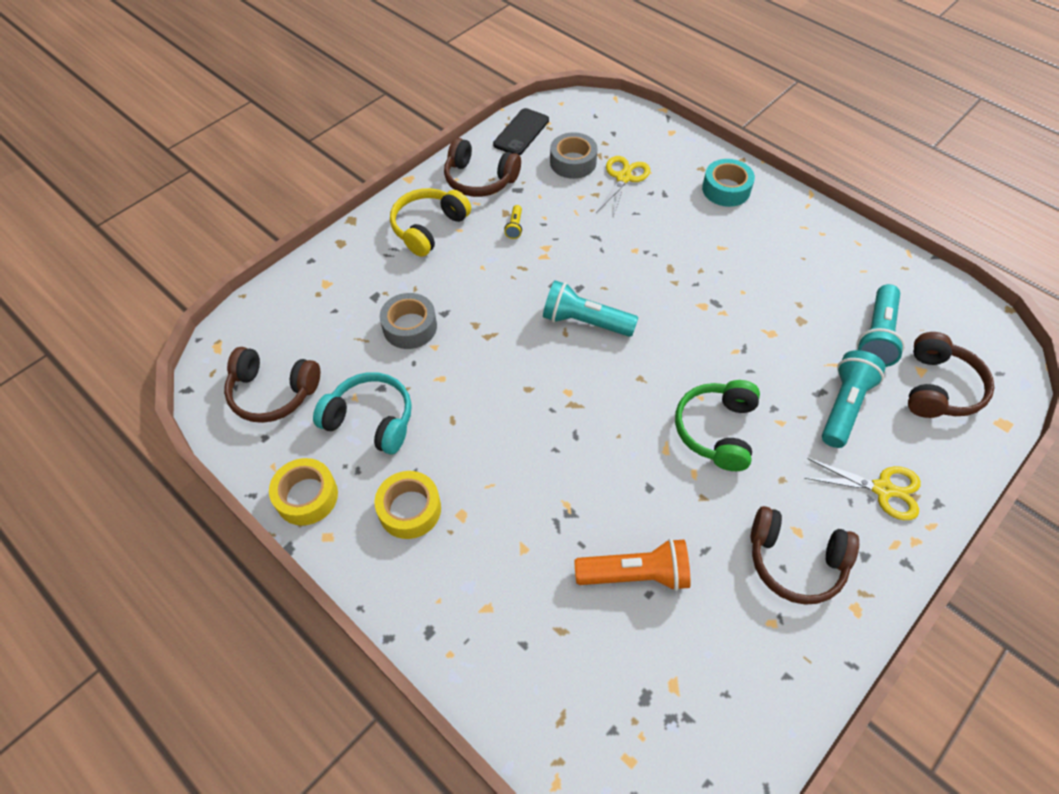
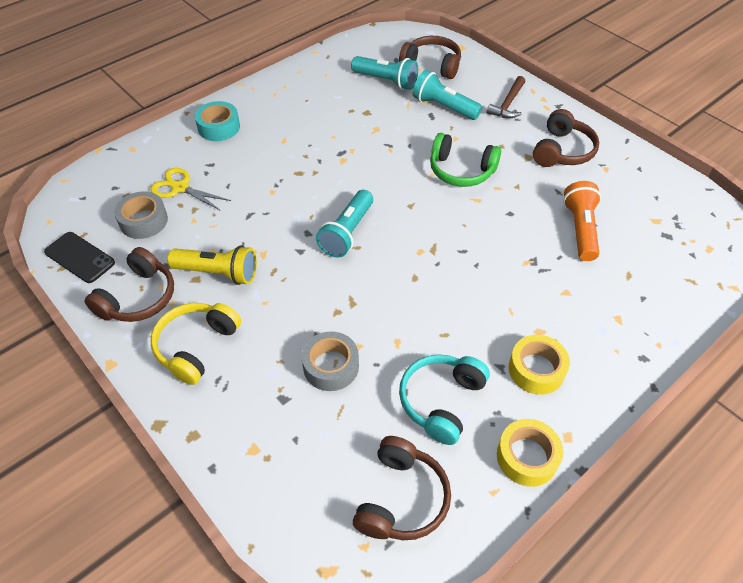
camera: 85 degrees left, 5 degrees down
(428, 228) = (196, 346): yellow headphones -> yellow headphones turned 75 degrees clockwise
(515, 227) = (218, 273): yellow flashlight -> yellow flashlight, size x2.14
(883, 489) = (508, 104): yellow scissors -> brown hammer

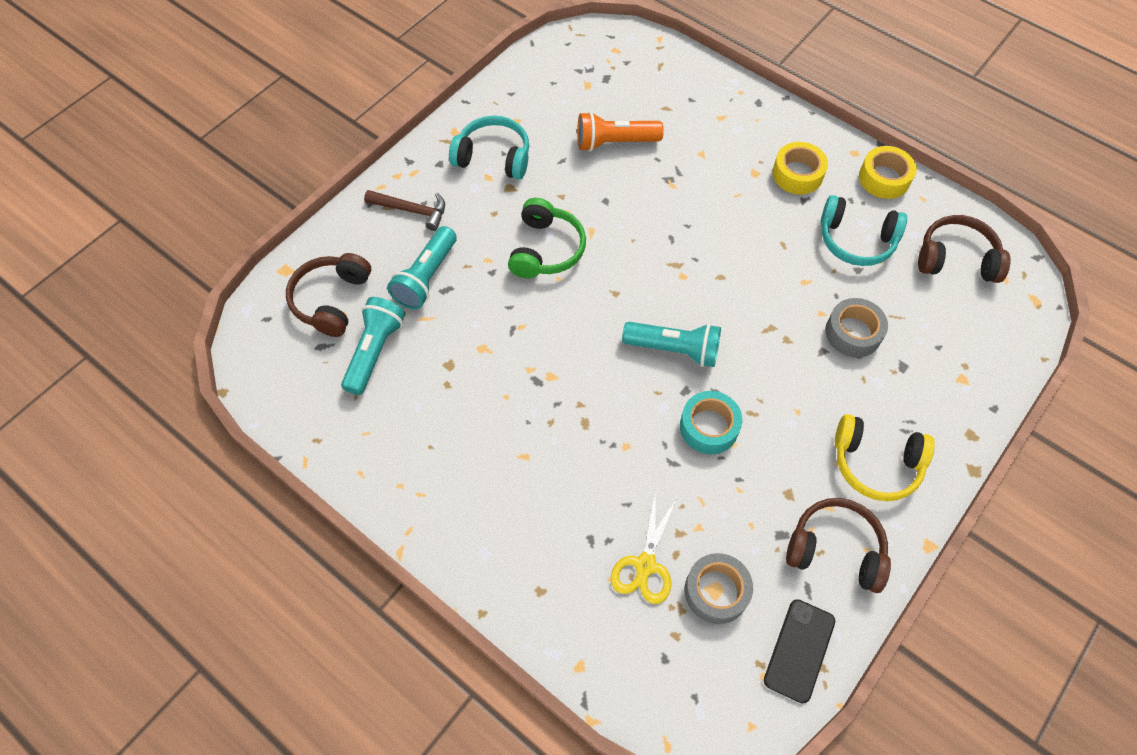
camera: 100 degrees left, 10 degrees up
(218, 273) = (772, 472): yellow flashlight -> none
(219, 127) = (510, 552): turquoise tape -> turquoise tape (709, 427)
(562, 151) = (493, 157): brown headphones -> turquoise headphones

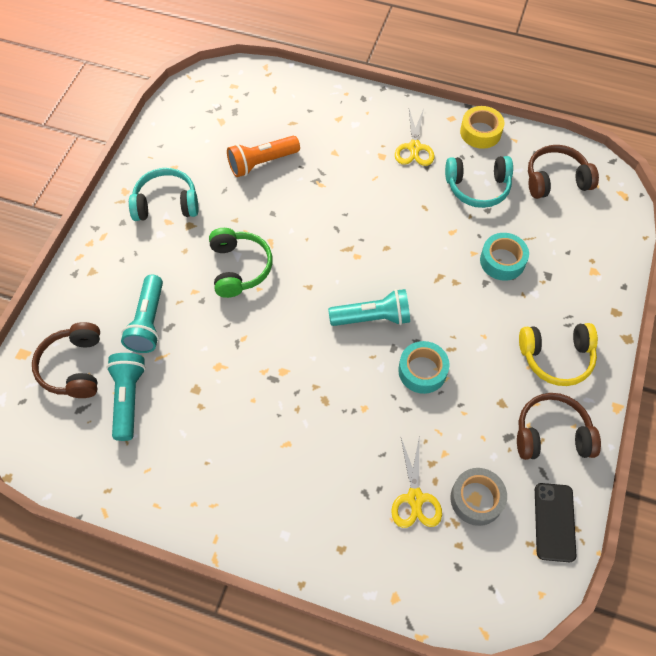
camera: 20 degrees left, 0 degrees up
(411, 210) = (113, 269): brown hammer -> none
(797, 174) = (414, 148): yellow tape -> yellow scissors
(853, 333) = (502, 261): grey tape -> turquoise tape

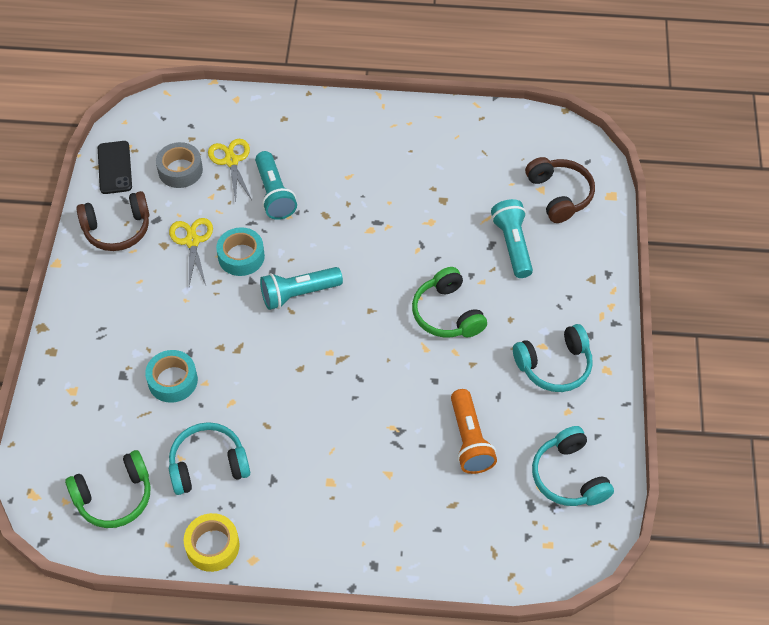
camera: 165 degrees right, 5 degrees down
(128, 398) = (498, 181): turquoise flashlight -> turquoise flashlight (274, 194)
(197, 123) = (568, 476): none -> turquoise headphones
(262, 163) = (469, 440): orange flashlight -> orange flashlight turned 120 degrees clockwise
(414, 148) = (292, 503): yellow scissors -> yellow scissors (192, 241)
(556, 180) = (114, 497): brown headphones -> green headphones
(556, 357) = (113, 295): yellow headphones -> none

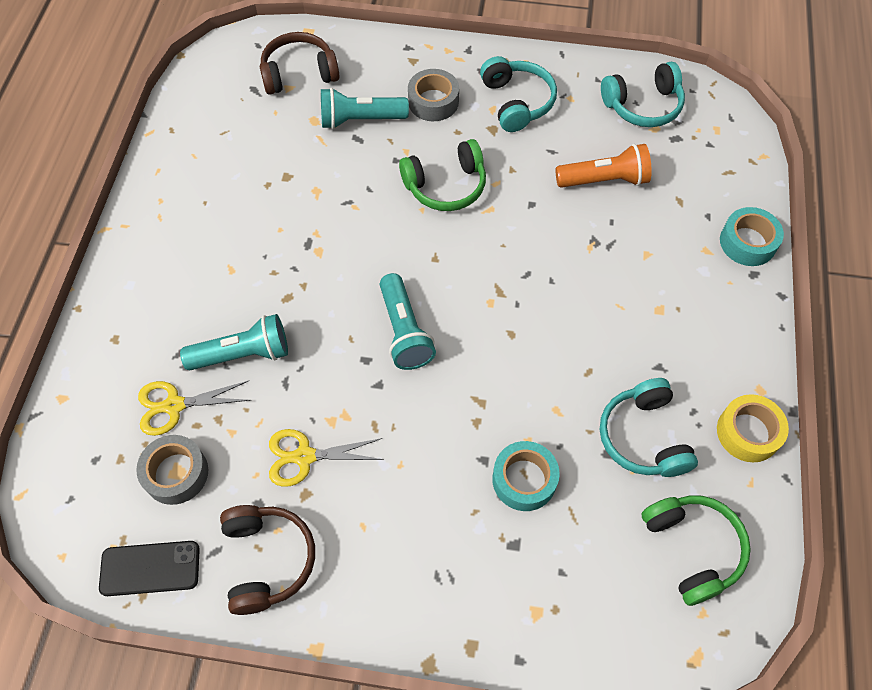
camera: 85 degrees left, 5 degrees up
(241, 256) = (338, 396): turquoise tape -> turquoise tape (747, 242)
(543, 298) = (433, 102): none -> grey tape

